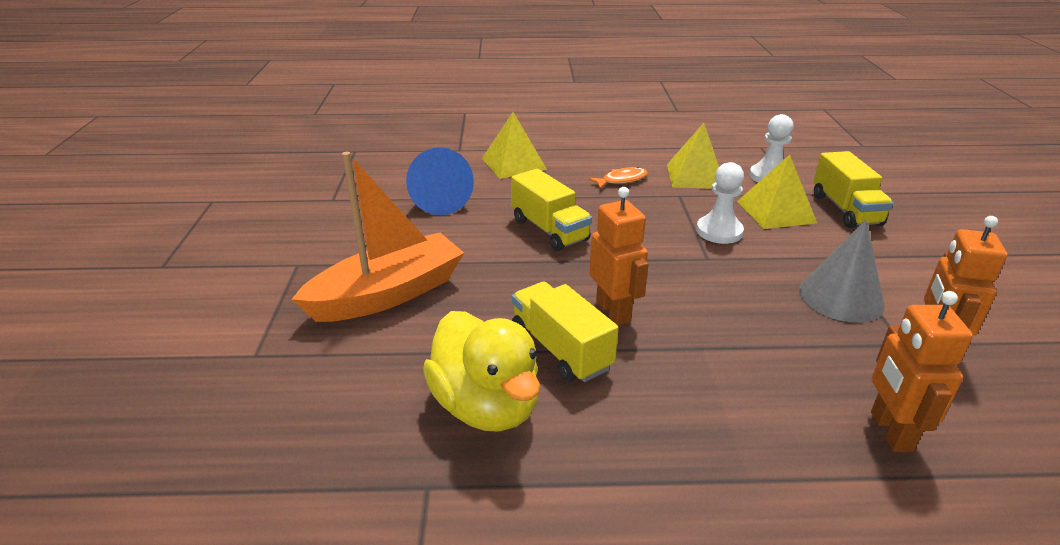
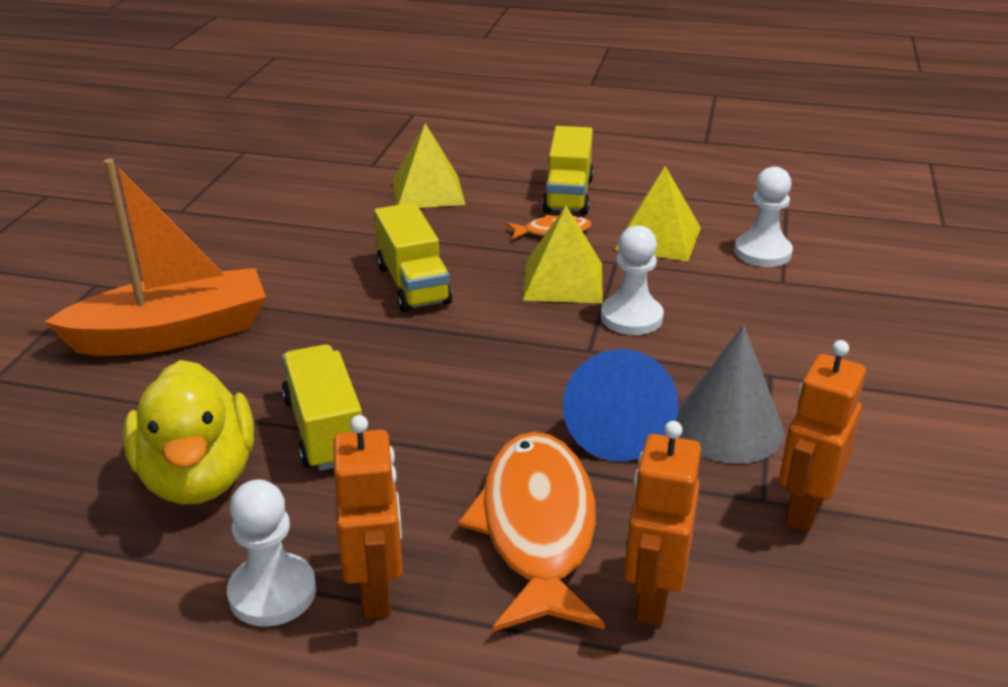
camera: 15 degrees right, 0 degrees up
(440, 201) = (305, 229): blue cone -> blue cone (616, 429)
(612, 490) = (272, 592): none -> white pawn
(613, 311) = (419, 397): orange robot -> orange robot (376, 592)
(771, 395) = (537, 528): none -> orange fish
(776, 212) = (732, 302): yellow pyramid -> yellow pyramid (563, 281)
(845, 209) = (835, 313): yellow truck -> yellow truck (568, 195)

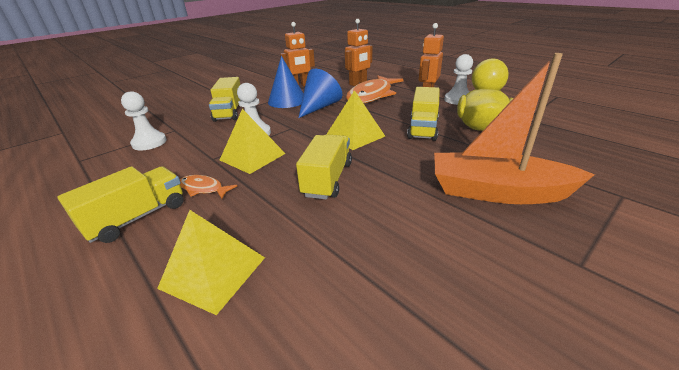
camera: 145 degrees left, 0 degrees up
(658, 238) = (168, 164): yellow pyramid -> yellow pyramid (355, 136)
(728, 427) = (287, 100): grey cone -> blue cone
(780, 348) = (229, 112): none -> yellow truck

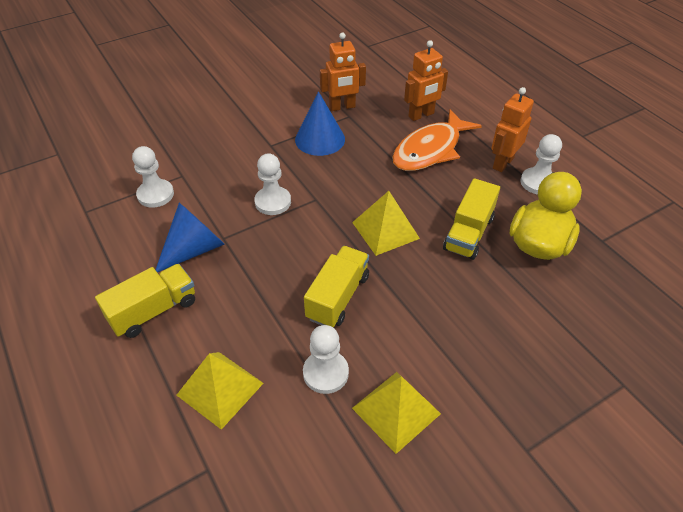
camera: 10 degrees right, 15 degrees up
(203, 188) = (213, 284): orange fish -> none
(229, 112) = (246, 151): yellow truck -> none
(252, 156) = (266, 244): yellow pyramid -> yellow pyramid (396, 410)
(319, 107) = (357, 162): blue cone -> blue cone (194, 249)
(333, 236) = (325, 373): none -> white pawn
(497, 191) = (501, 352): orange boat -> none

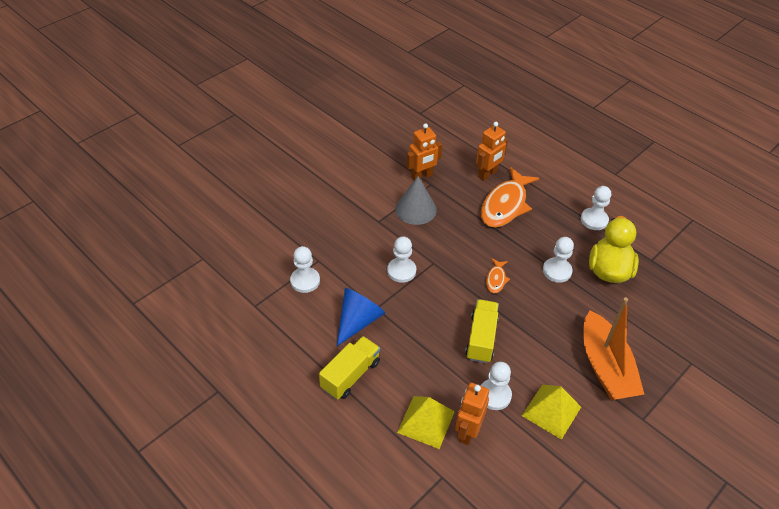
camera: 15 degrees left, 0 degrees up
(320, 139) = (415, 209): blue cone -> grey cone
(385, 230) = (496, 279): yellow pyramid -> orange fish
(468, 233) = (557, 271): yellow truck -> white pawn
(494, 365) = (605, 367): none -> orange boat
(502, 163) = (563, 207): orange robot -> orange robot (467, 432)

